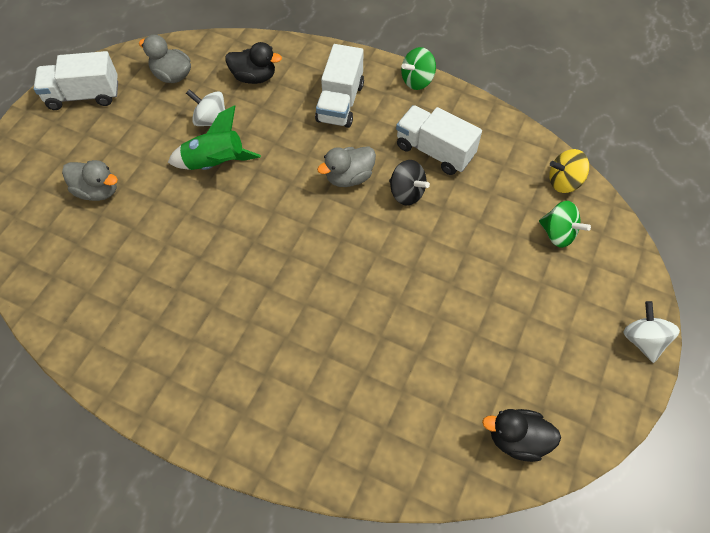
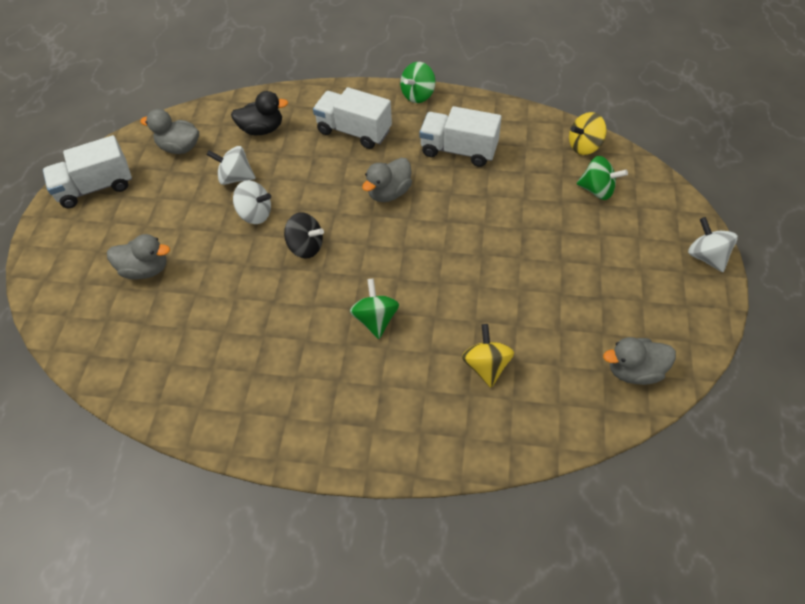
camera: 15 degrees left, 5 degrees down
(215, 163) = (255, 214): green rocket -> white spinning top
(286, 305) = (375, 319): none -> green spinning top
(340, 103) = (354, 131): white truck -> white truck turned 120 degrees clockwise
(372, 386) = (486, 366): none -> yellow spinning top
(406, 193) = (448, 192): black spinning top -> black spinning top (306, 247)
(517, 439) = (634, 371): black duck -> grey duck

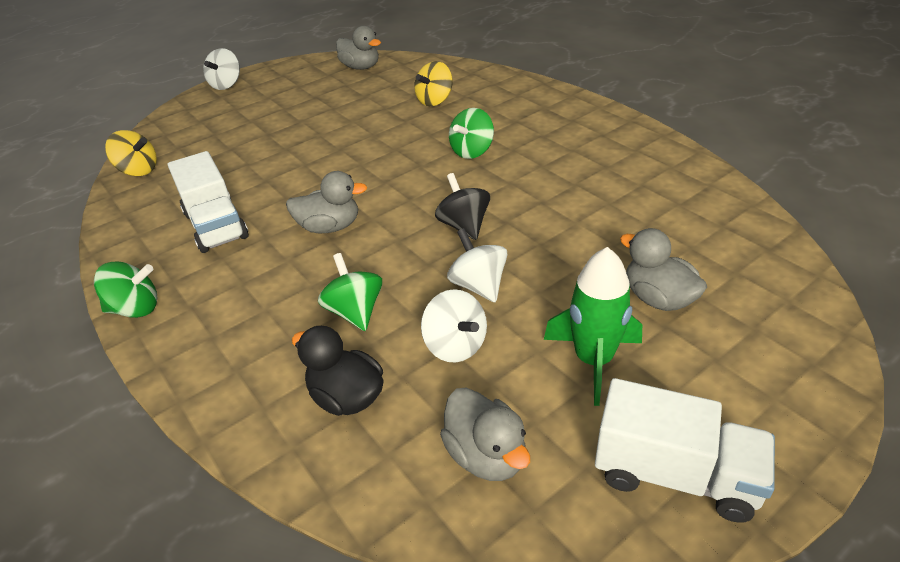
camera: 135 degrees left, 15 degrees down
(160, 212) = (593, 360): none -> green rocket
(354, 131) = (260, 312): white truck -> none
(597, 190) = (197, 141): green spinning top -> green spinning top (355, 312)

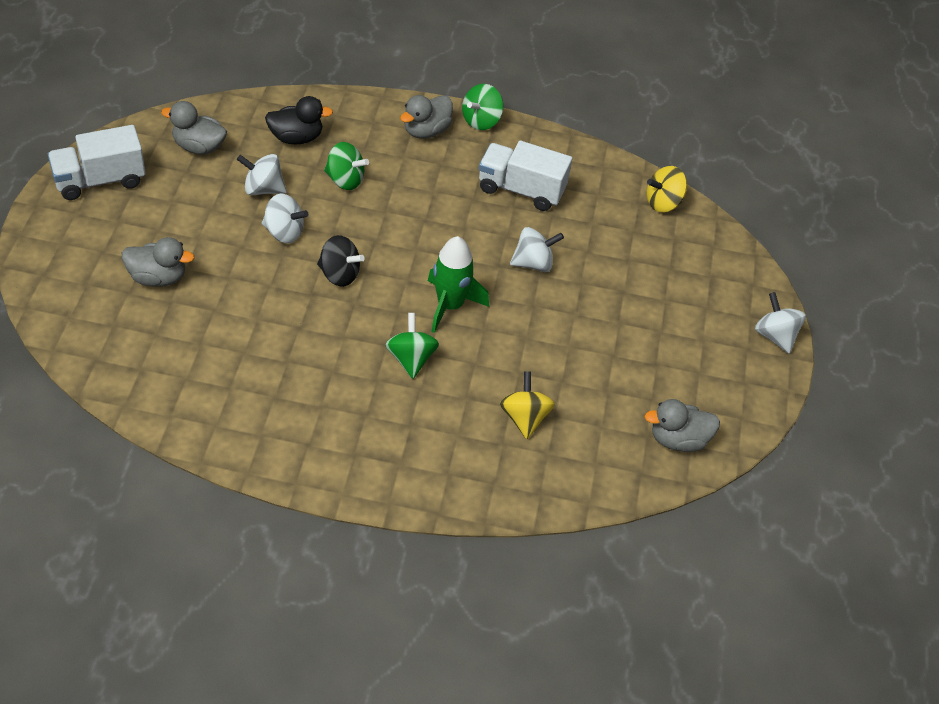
camera: 130 degrees right, 10 degrees up
(297, 171) = (533, 263): none -> white spinning top
(330, 227) = (437, 227): grey duck -> grey duck (426, 131)
(593, 360) = (175, 217): green rocket -> green rocket (450, 305)

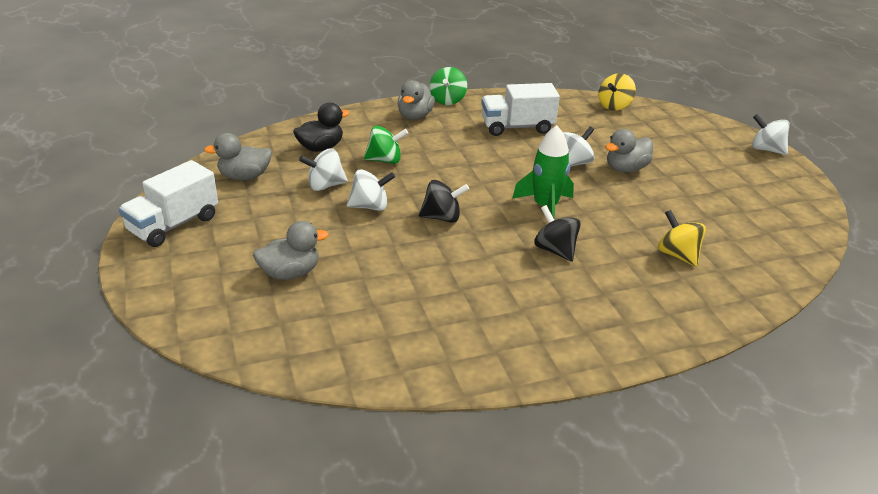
camera: 25 degrees left, 15 degrees down
(411, 359) = (555, 250): green spinning top -> black spinning top
(678, 440) = (788, 227): grey duck -> grey duck (625, 169)

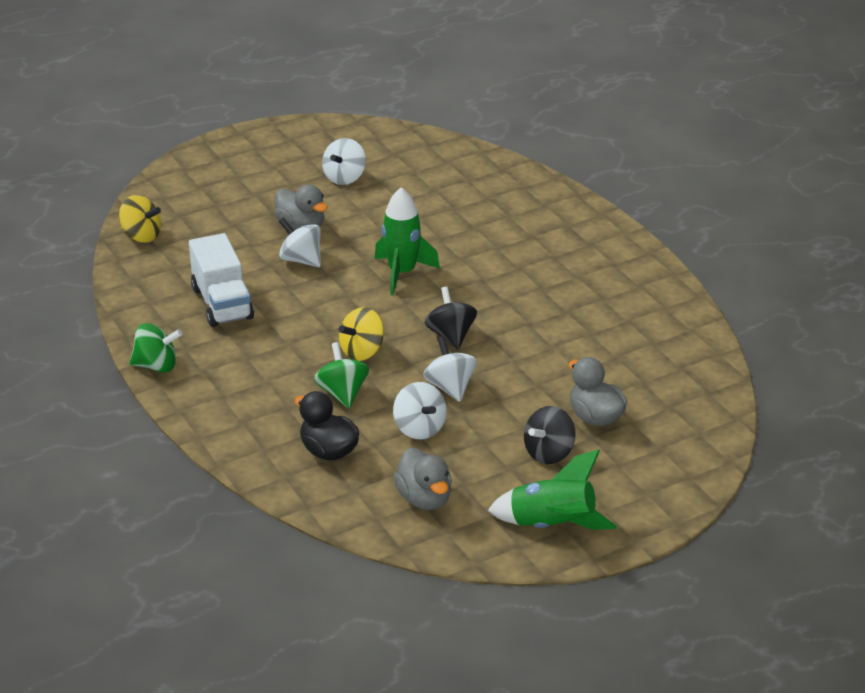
camera: 100 degrees left, 0 degrees up
(173, 225) = (552, 525): white truck -> green rocket
(415, 116) = (213, 387): grey duck -> none
(555, 250) = (478, 263): black spinning top -> black spinning top (548, 453)
(677, 255) = (454, 199): yellow spinning top -> yellow spinning top (362, 352)
(766, 149) = (227, 143): white spinning top -> white spinning top (344, 178)

